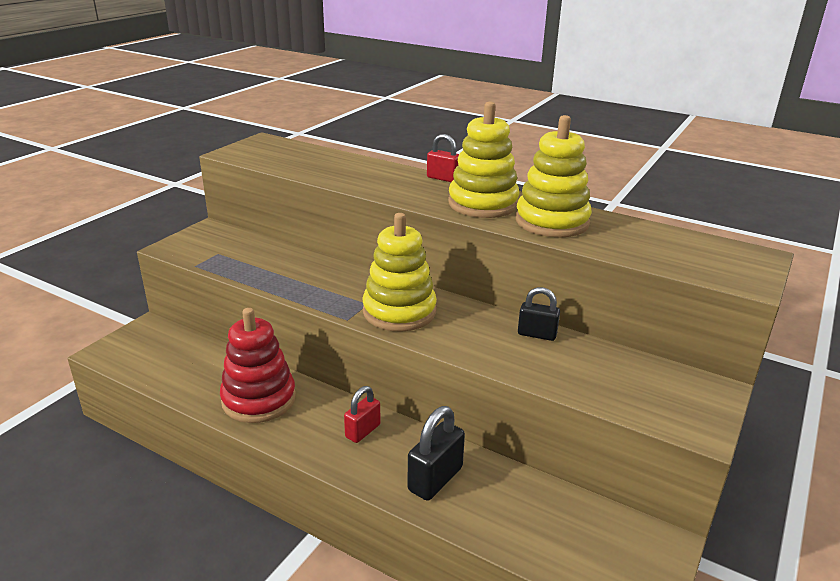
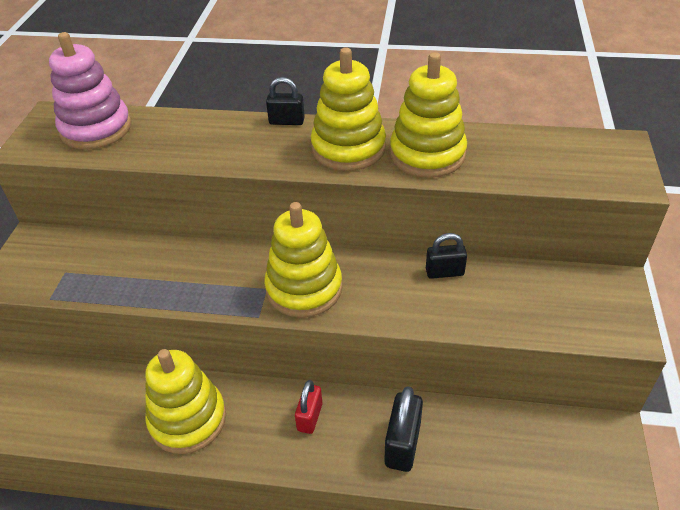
camera: 20 degrees left, 15 degrees up
(259, 399) = (188, 419): red stacking toy -> yellow stacking toy
(289, 153) = (96, 129): none -> pink stacking toy
(443, 178) = (286, 121): red padlock -> black padlock

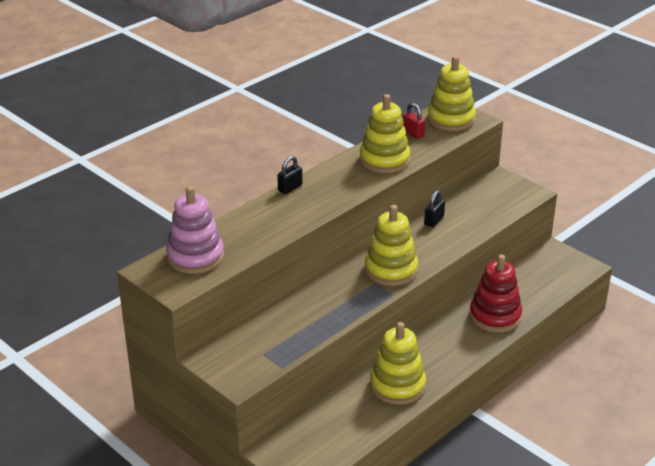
camera: 55 degrees left, 10 degrees down
(309, 417) = (444, 339): red padlock -> red padlock (413, 133)
(348, 148) = (346, 180): yellow stacking toy -> yellow stacking toy (451, 119)
(402, 444) = (495, 316): black padlock -> red stacking toy

